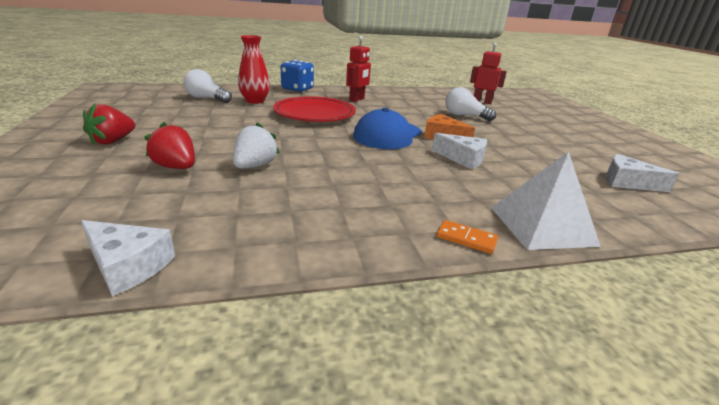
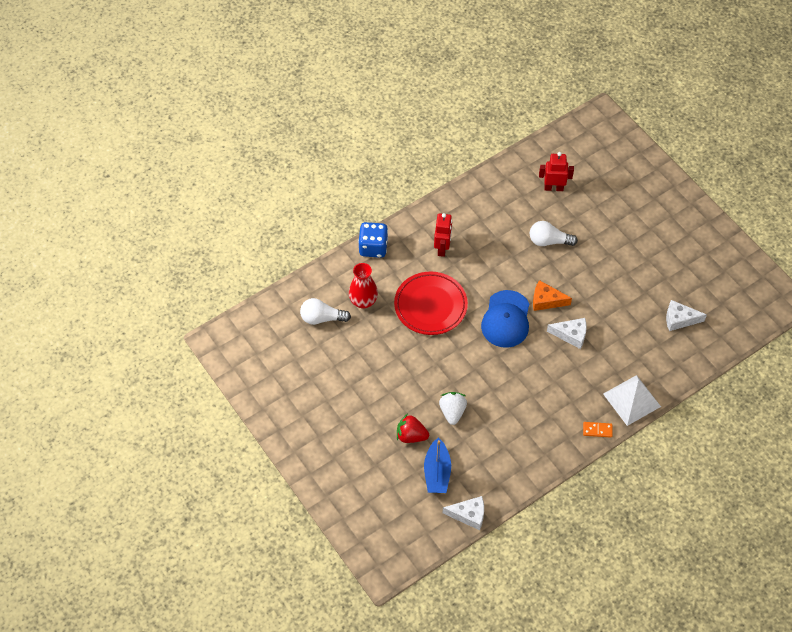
camera: 20 degrees left, 30 degrees up
(113, 141) = (341, 425): red strawberry -> none
(157, 203) = (437, 472): none -> blue boat

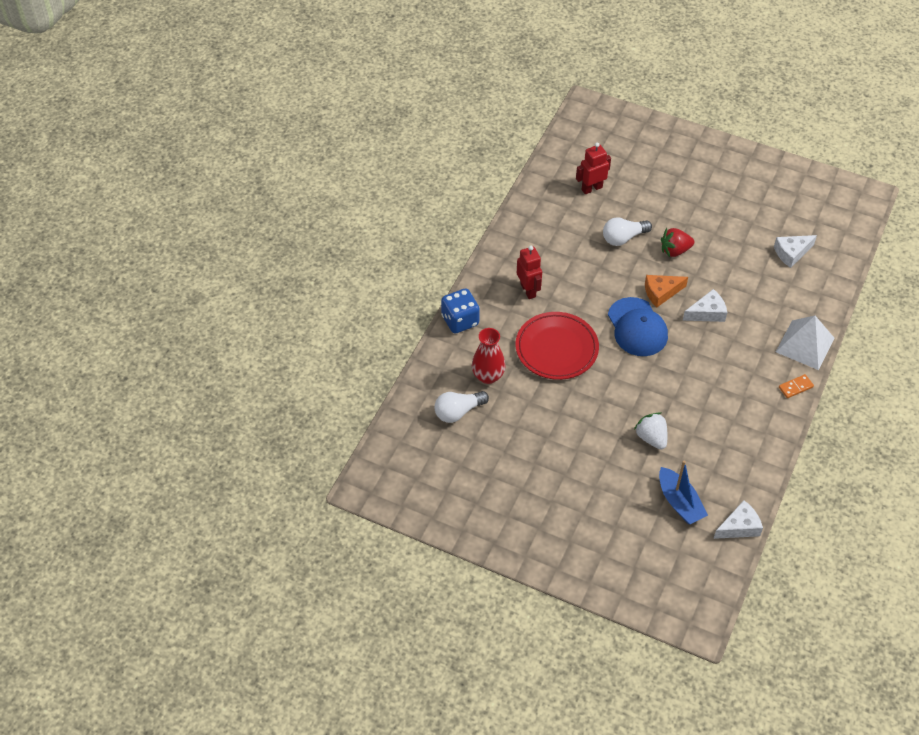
camera: 30 degrees left, 5 degrees down
(411, 436) = (629, 480): red strawberry -> red strawberry (675, 250)

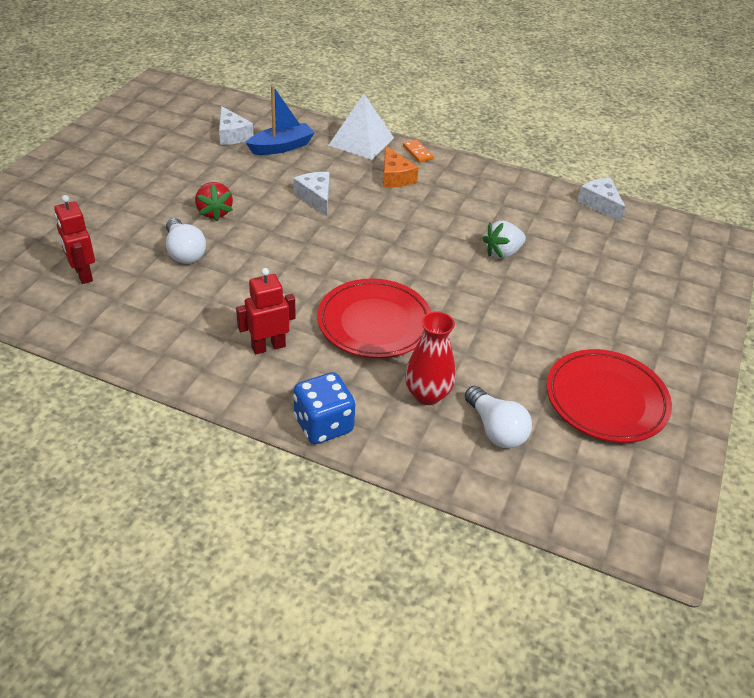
camera: 95 degrees left, 10 degrees down
(487, 482) = (606, 400): none -> red plate
(637, 327) = (337, 251): blue cap -> none
(661, 293) = (282, 228): orange cheese -> orange cheese (395, 177)
(679, 502) = (583, 240): blue boat -> blue boat (281, 147)

